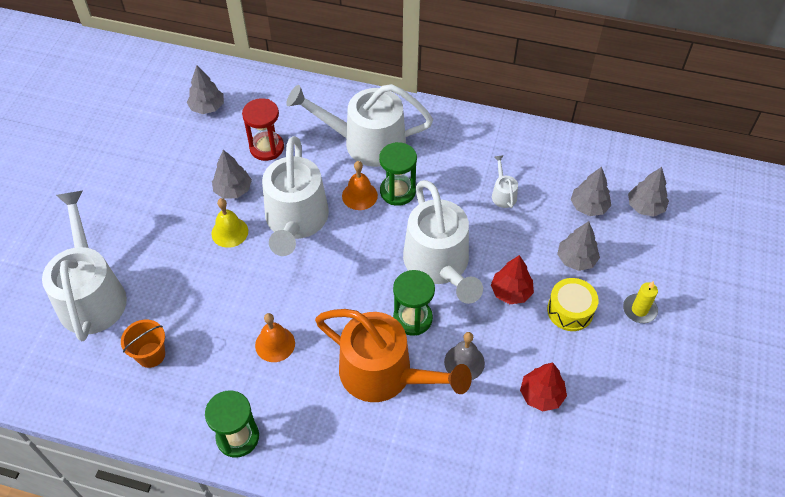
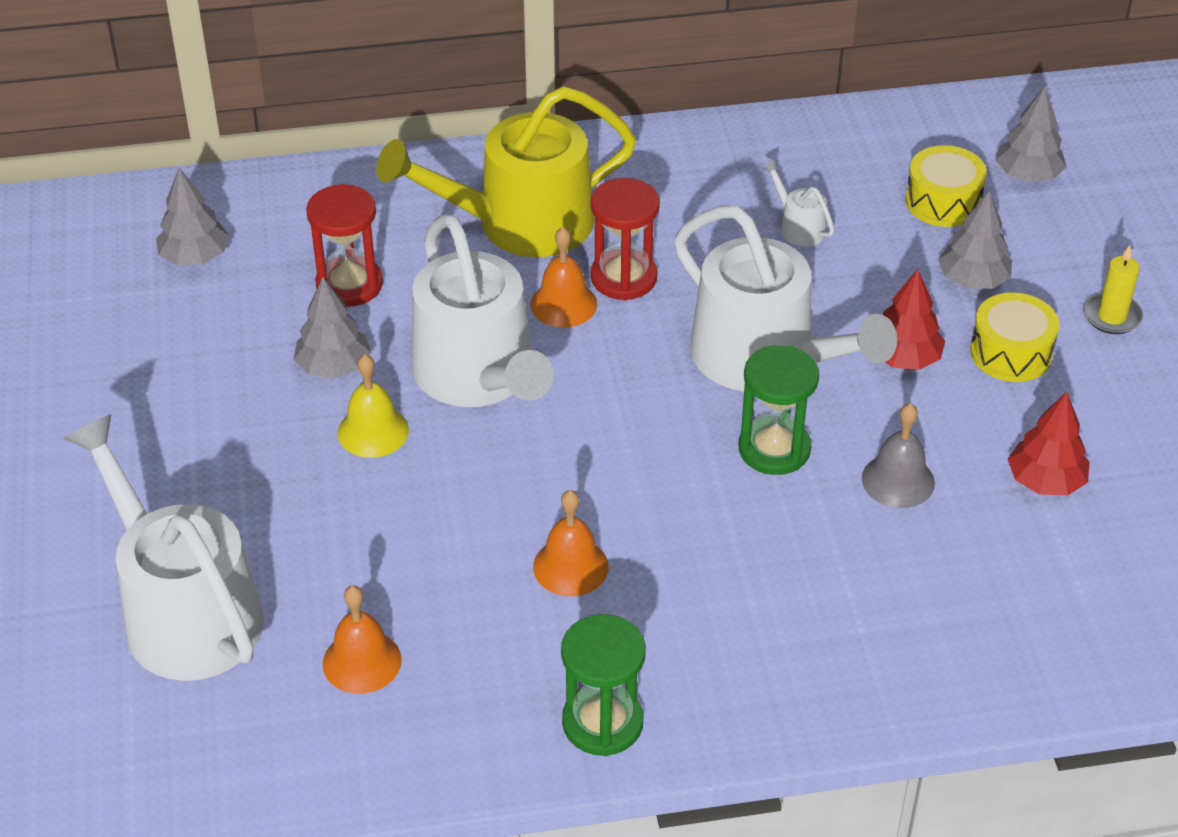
camera: 25 degrees left, 10 degrees down
(151, 355) = (362, 661): orange bucket -> orange bell
(366, 142) = (521, 223): white watering can -> yellow watering can
(384, 374) = (783, 543): orange watering can -> none
(397, 191) = (623, 278): green hourglass -> red hourglass
(589, 206) = (943, 202): grey tree -> yellow drum

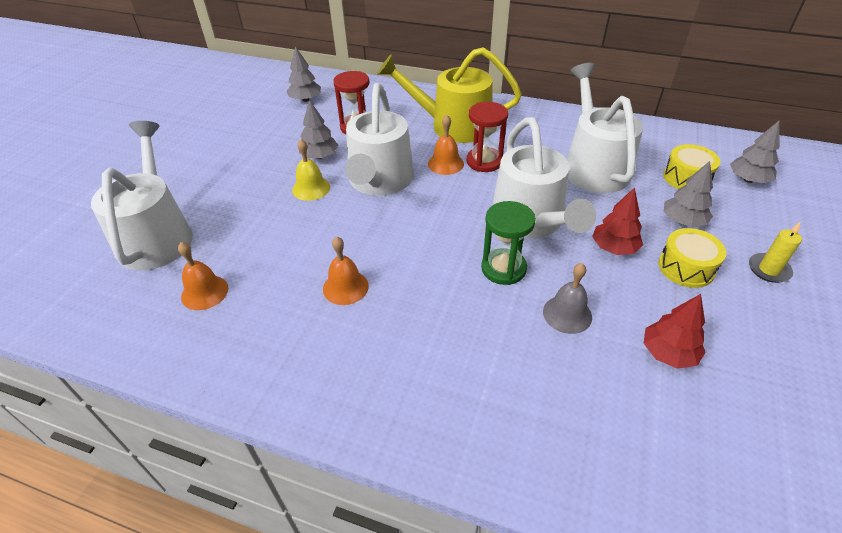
camera: 30 degrees right, 0 degrees up
(602, 723) = (288, 383): green hourglass -> none
(798, 227) = (593, 166): white watering can -> white watering can, size x2.48

